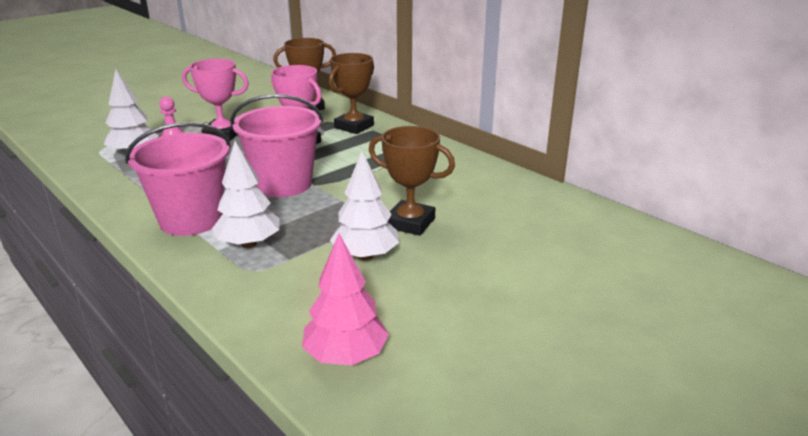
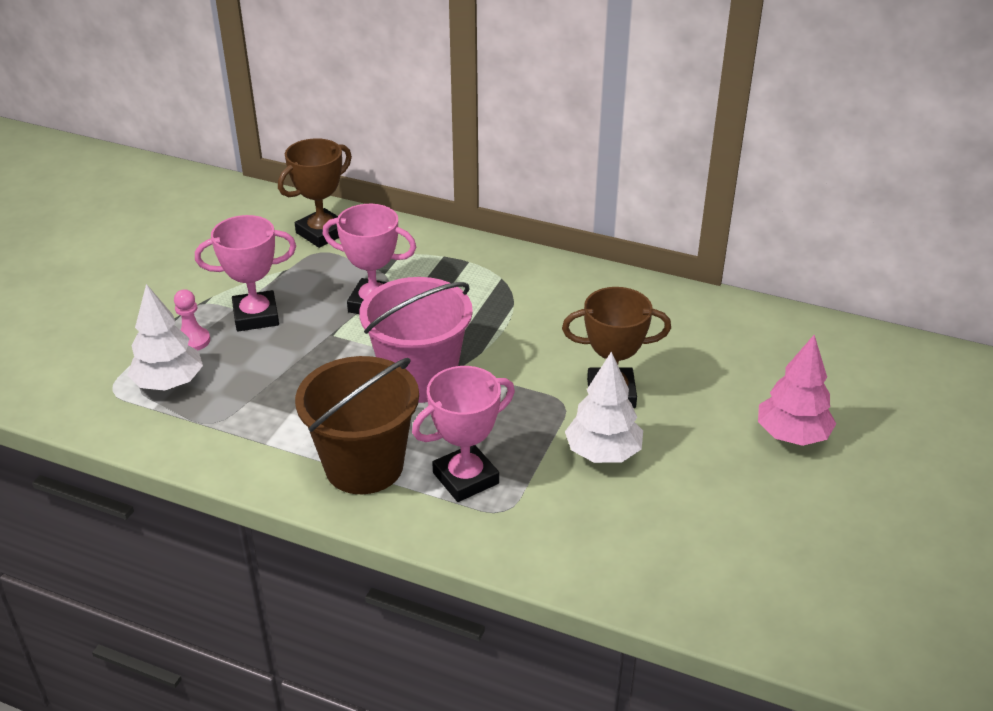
camera: 25 degrees left, 10 degrees up
(191, 219) = (364, 466): pink bucket -> brown bucket
(249, 244) = (465, 478): white tree -> pink trophy
(345, 356) = (685, 576): pink tree -> pink tree (792, 435)
(354, 127) = (416, 256): brown trophy -> none

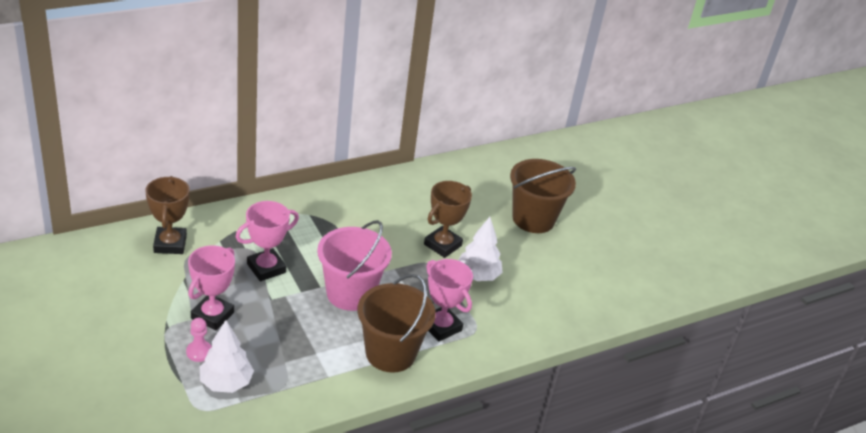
camera: 55 degrees left, 0 degrees up
(465, 478) = (441, 327): pink trophy -> pink trophy turned 45 degrees counterclockwise
(792, 435) = (533, 219): pink tree -> brown bucket

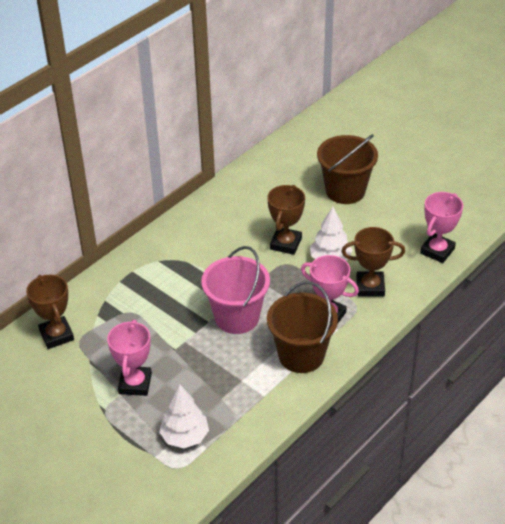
camera: 15 degrees left, 5 degrees up
(199, 352) = (145, 420): pink pawn -> none
(266, 268) = (153, 323): pink trophy -> pink trophy (437, 251)
(502, 316) = (370, 287): none -> brown trophy

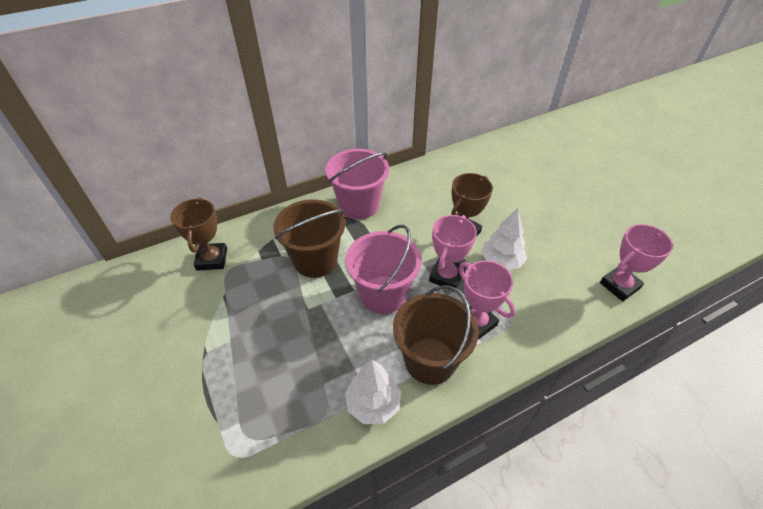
camera: 20 degrees right, 5 degrees up
(135, 384) = (250, 334): pink trophy -> pink trophy (446, 276)
(173, 245) = (359, 205): none -> pink bucket
(185, 436) = (263, 418): white tree -> white tree (373, 404)
(345, 191) = (540, 198): brown bucket -> brown bucket (315, 260)
(370, 287) = (533, 304): brown trophy -> none

